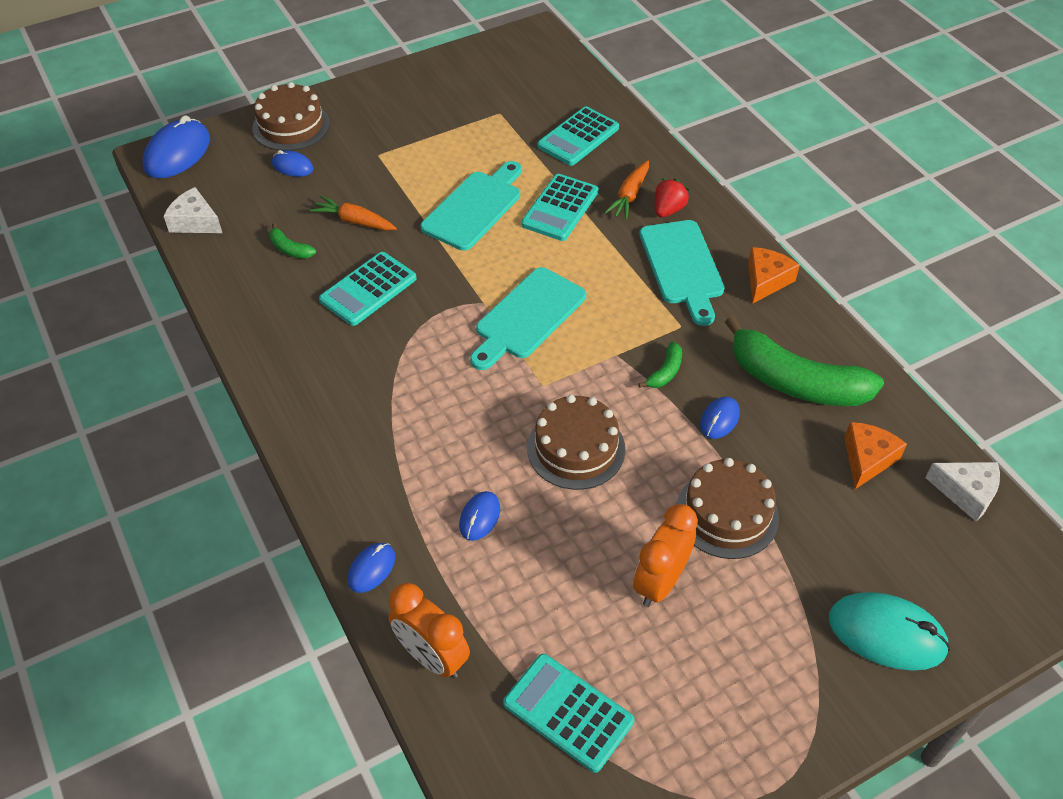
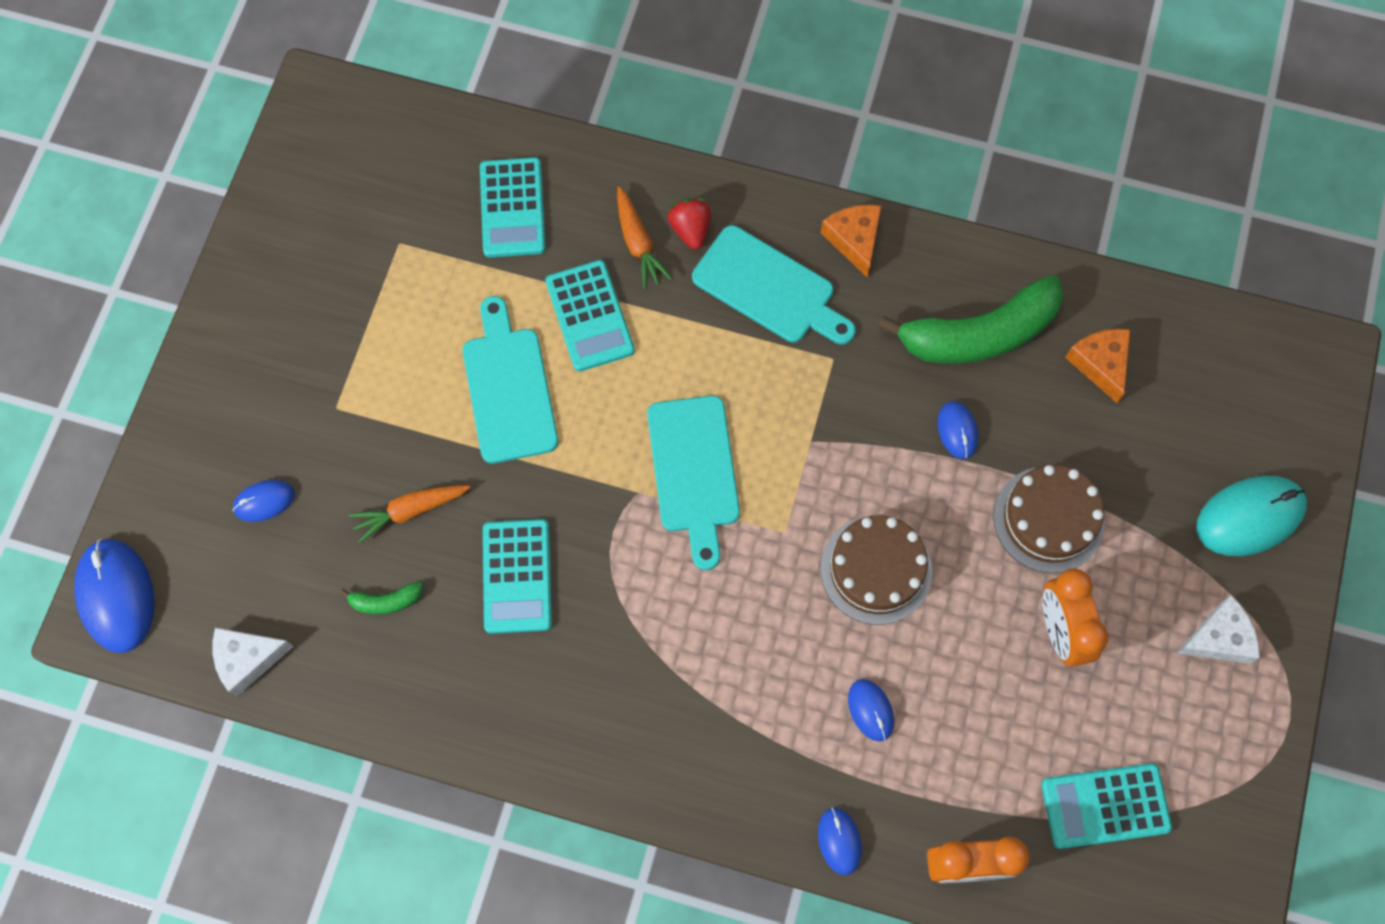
camera: 45 degrees left, 20 degrees up
(291, 126) = (197, 451): brown cake -> none
(665, 372) = (868, 422): green banana -> none
(966, 493) = (1195, 329): white cheese -> white cheese (1218, 638)

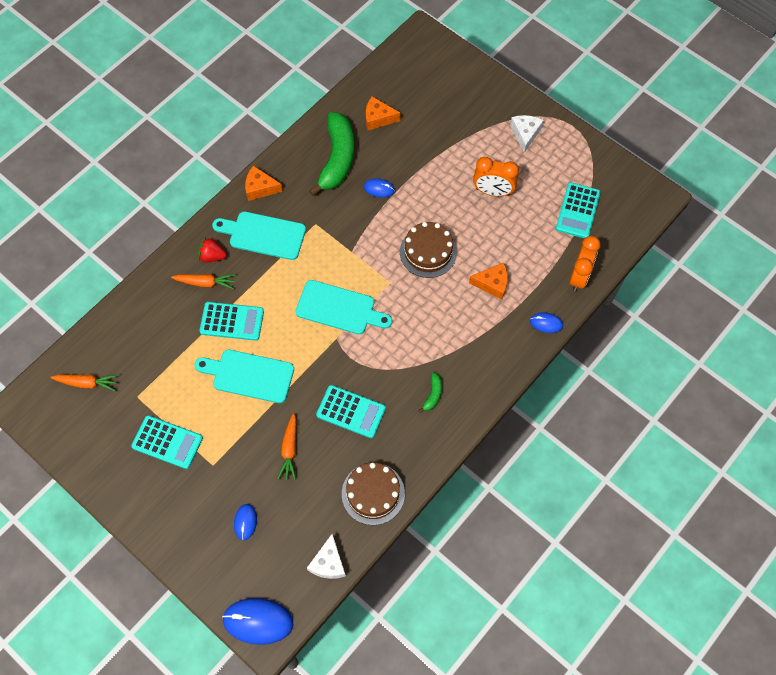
camera: 65 degrees left, 5 degrees down
(386, 601) = (332, 480): green banana -> green banana (433, 394)
(390, 163) = (87, 383): none -> orange carrot
(512, 208) = (150, 333): turquoise calculator -> turquoise calculator (167, 442)
(769, 288) = (263, 235): turquoise cutting board -> turquoise cutting board turned 135 degrees counterclockwise
(870, 710) = (492, 284): blue mouse -> orange cheese
(1048, 519) = (440, 172): brown cake -> brown cake (373, 493)
(1249, 517) = (478, 97): turquoise mouse -> none

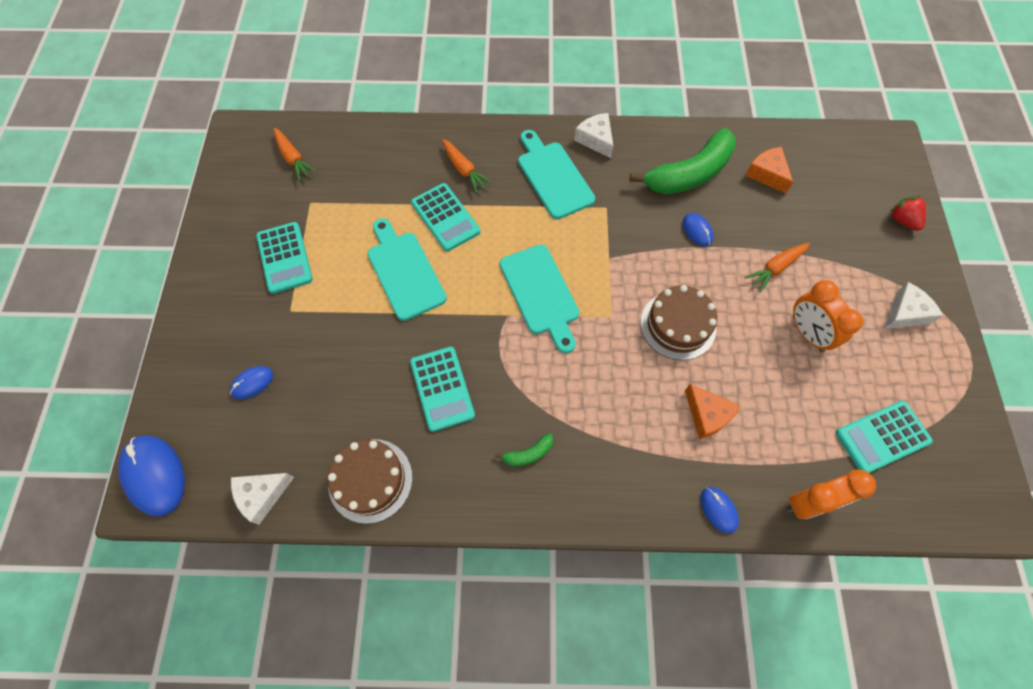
camera: 50 degrees right, 0 degrees up
(212, 256) = (494, 155): red strawberry -> red strawberry (902, 220)
(260, 188) = (595, 139): orange cheese -> white cheese
(289, 450) = (357, 364): orange carrot -> orange carrot (775, 268)

